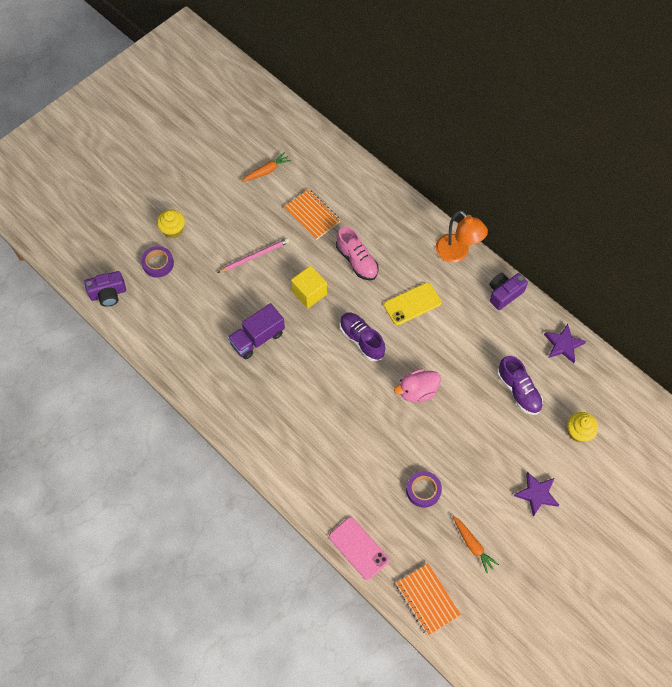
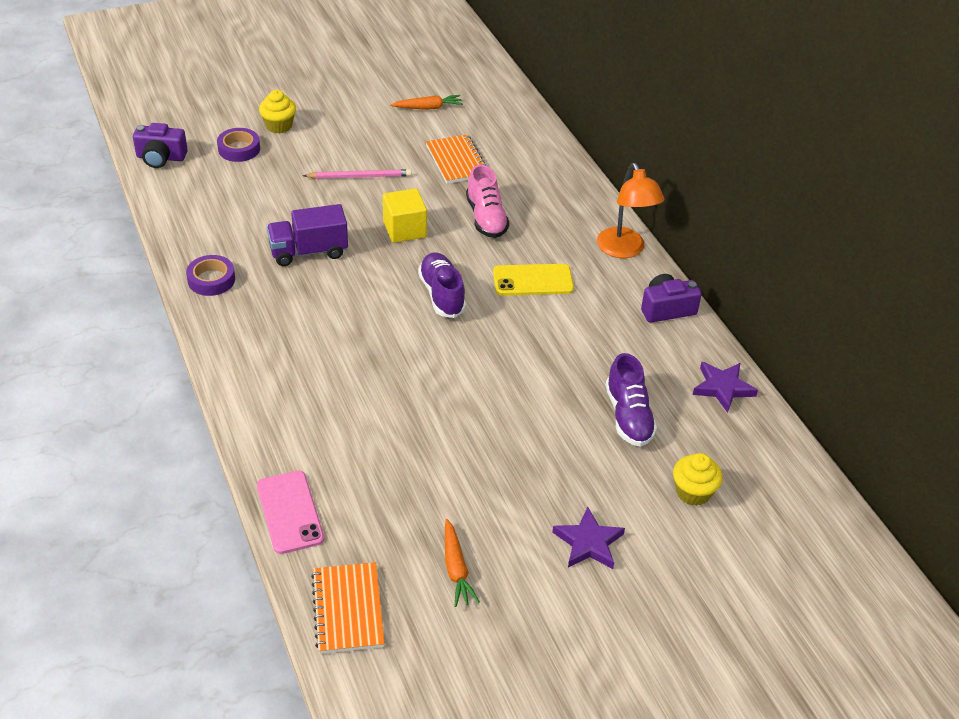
camera: 20 degrees right, 20 degrees down
(417, 391) = (483, 370): pink duck -> none
(423, 490) = (424, 479): purple tape -> purple tape (211, 280)

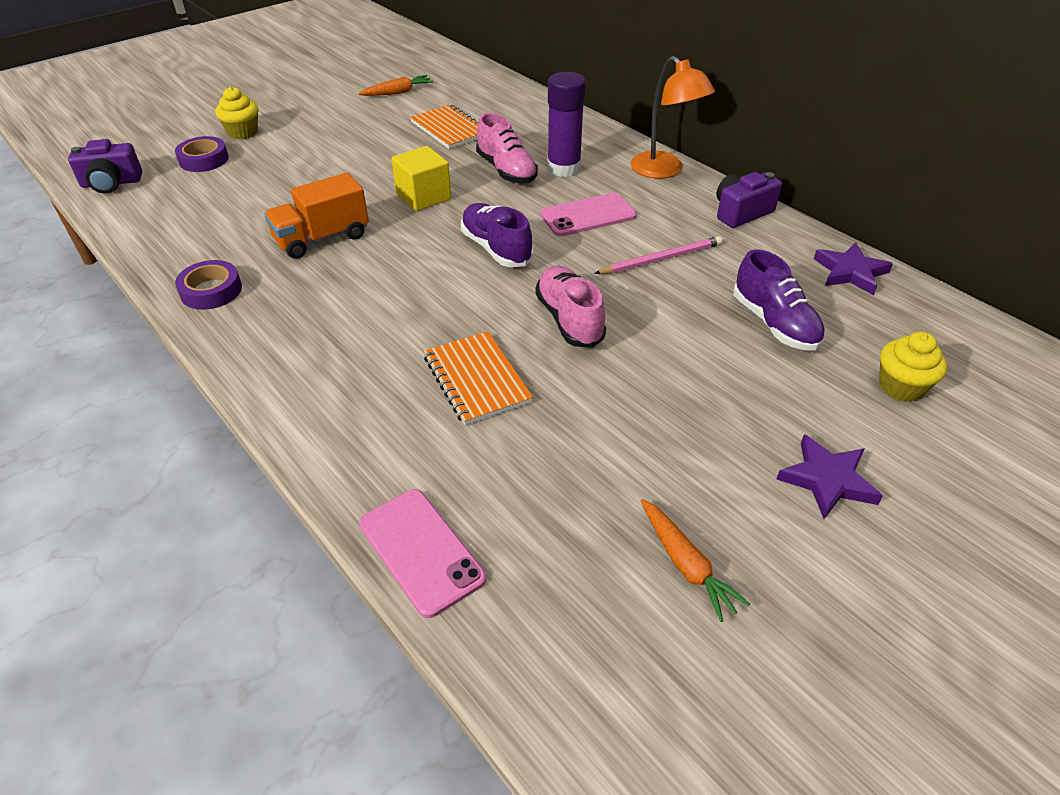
camera: 15 degrees left, 0 degrees up
(308, 251) = (322, 238): purple truck -> orange truck
(348, 609) = (568, 674): orange notebook -> orange notebook (477, 379)
(360, 176) = (352, 160): pink pencil -> pink pencil (661, 259)
(469, 372) = (569, 319): none -> pink shoe
(533, 280) = (588, 215): yellow phone -> pink phone
(537, 227) = (563, 168): none -> purple glue stick

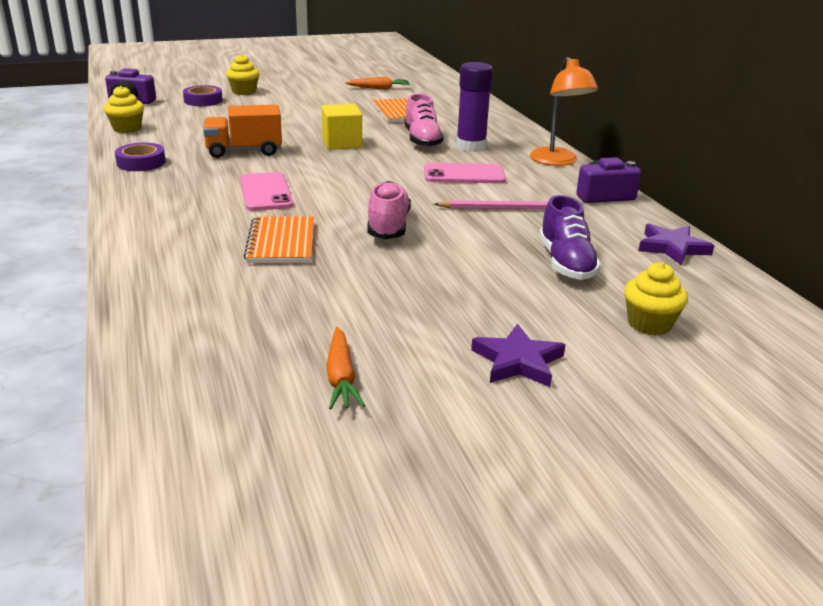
camera: 20 degrees right, 15 degrees down
(145, 234) = (127, 129): none -> yellow cupcake
(421, 551) = (147, 318): pink phone -> pink phone (266, 192)
(496, 248) = (369, 179): purple shoe -> none

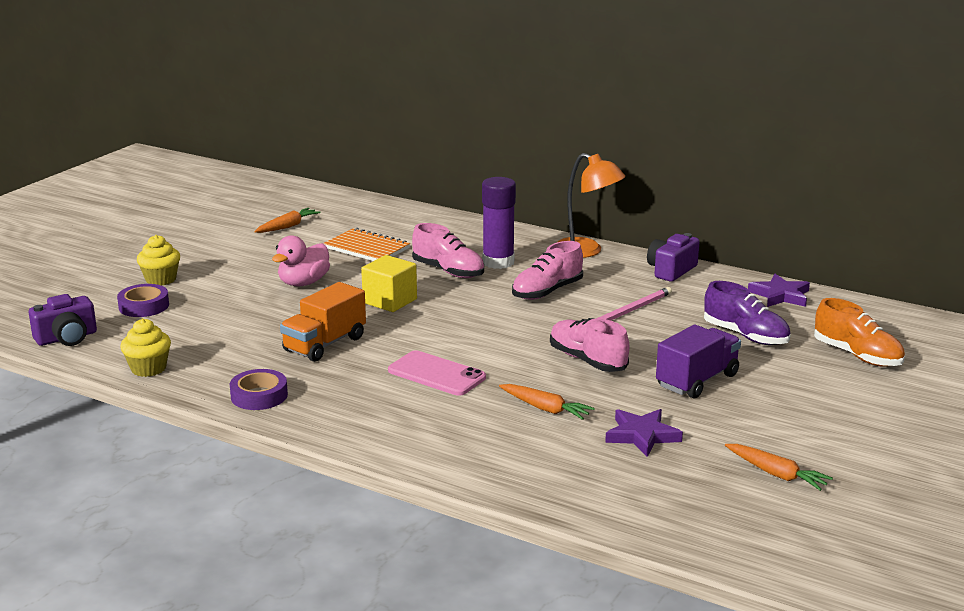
camera: 40 degrees left, 5 degrees down
(281, 242) = (545, 409): orange notebook -> orange carrot
(315, 117) = (303, 283): none -> pink duck
(443, 276) = (697, 381): none -> purple truck
(464, 174) = (547, 292): pink phone -> pink shoe
(518, 361) = (839, 414): purple star -> purple star (642, 435)
(649, 324) = (857, 356): yellow cupcake -> orange shoe

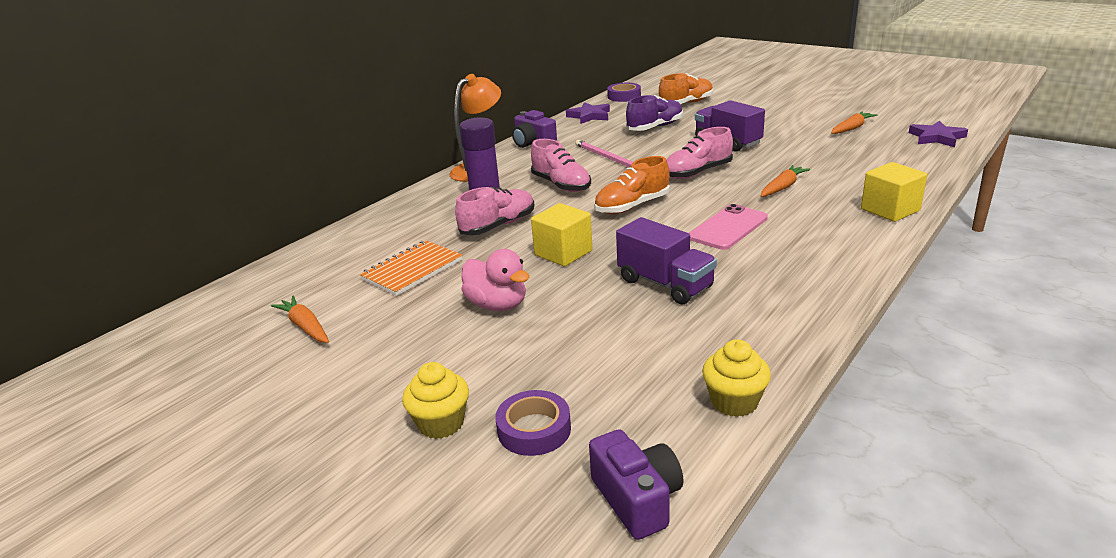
camera: 80 degrees left, 5 degrees up
(259, 396) = (790, 315): purple tape -> purple tape (624, 96)
(325, 344) = (665, 284): orange truck -> purple truck
(478, 469) = (890, 210): none -> yellow cube
(491, 327) = (632, 206): none -> orange shoe
(642, 435) = (815, 159): purple star -> purple star (936, 138)

